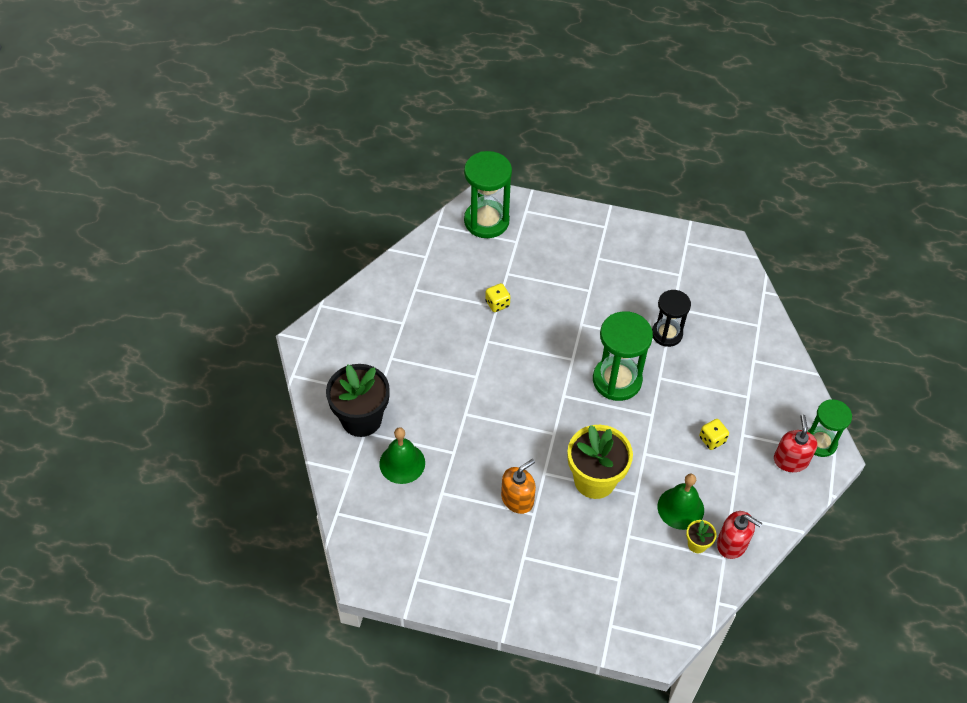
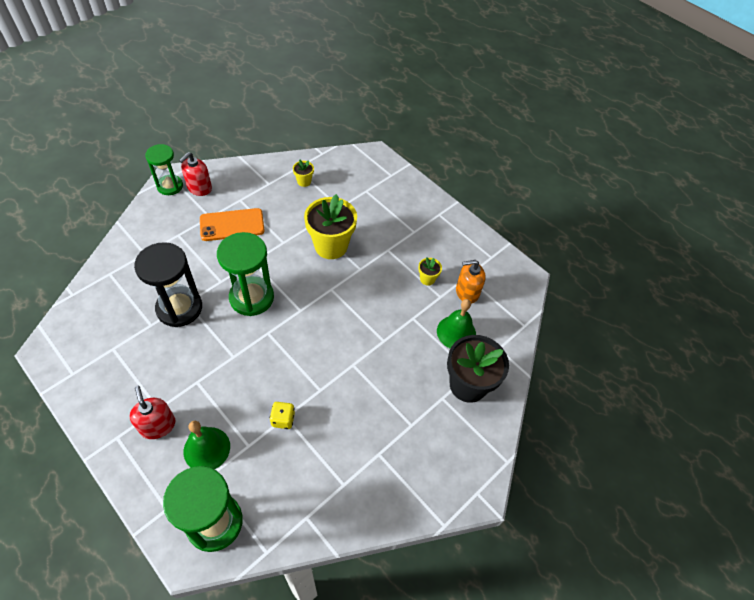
camera: 150 degrees left, 0 degrees up
(468, 504) = (427, 279): none -> yellow flower pot
(517, 499) = (391, 264): orange soap dispenser -> orange soap dispenser (467, 292)
(667, 334) = (179, 308): black hourglass -> black hourglass, size x1.54
(680, 508) = (293, 202): green bell -> green bell (206, 449)
(712, 439) = (232, 225): yellow dice -> orange phone
(732, 543) = (284, 171): red soap dispenser -> red soap dispenser (158, 425)

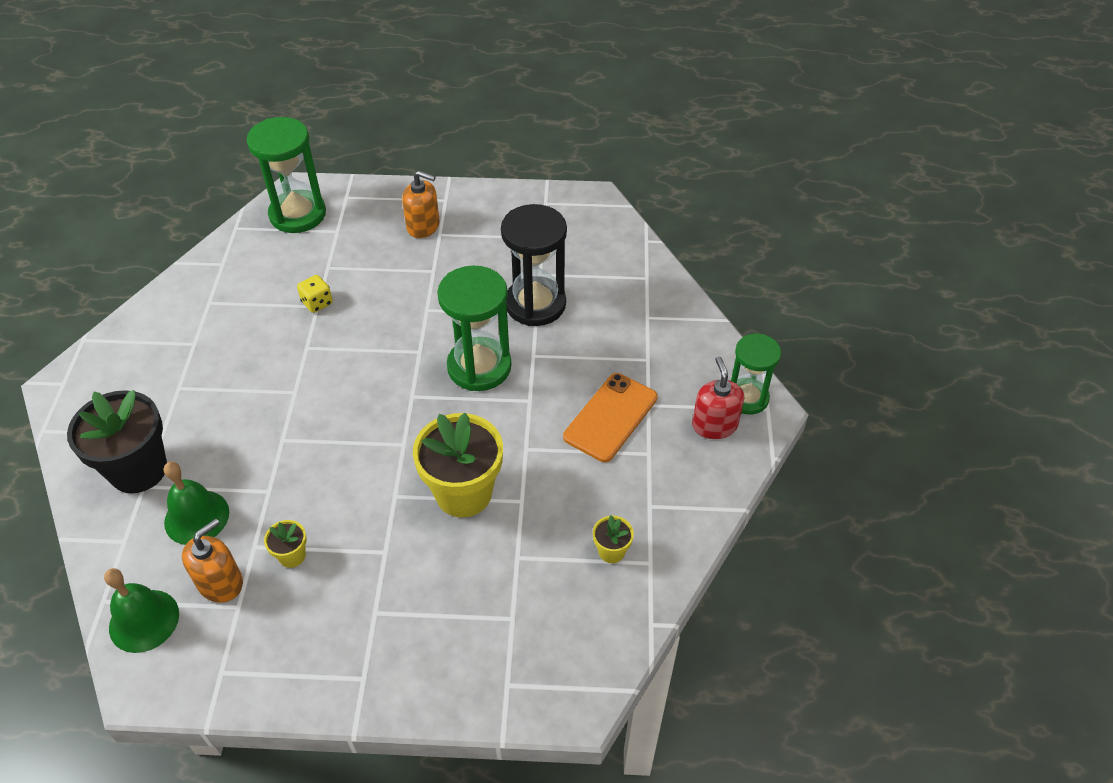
camera: 140 degrees right, 5 degrees down
(158, 425) = (423, 226): red soap dispenser -> orange soap dispenser
(206, 449) = (361, 242): green bell -> green bell (144, 620)

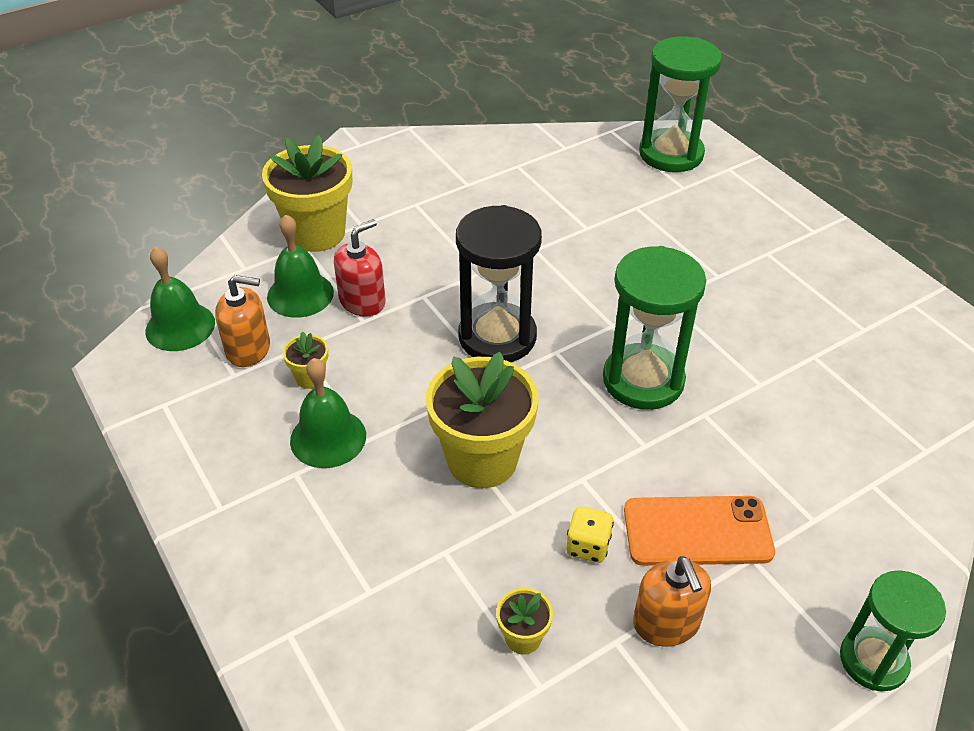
camera: 55 degrees right, 5 degrees down
(138, 470) = (317, 233): black flower pot -> yellow flower pot
(317, 303) = (590, 226): yellow dice -> yellow dice (588, 546)
(361, 574) = (328, 438): none -> green bell
(423, 226) = (762, 236): orange soap dispenser -> orange soap dispenser (666, 623)
(535, 304) = (771, 376): black hourglass -> black hourglass (497, 337)
(714, 425) = (795, 646): red soap dispenser -> red soap dispenser (362, 301)

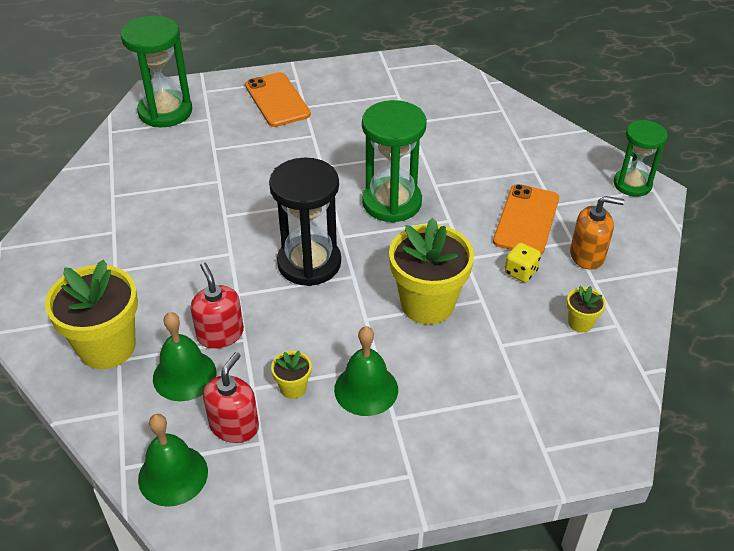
camera: 70 degrees left, 0 degrees up
(248, 349) = (234, 425): orange soap dispenser -> red soap dispenser
(760, 227) = (277, 100): none -> orange phone

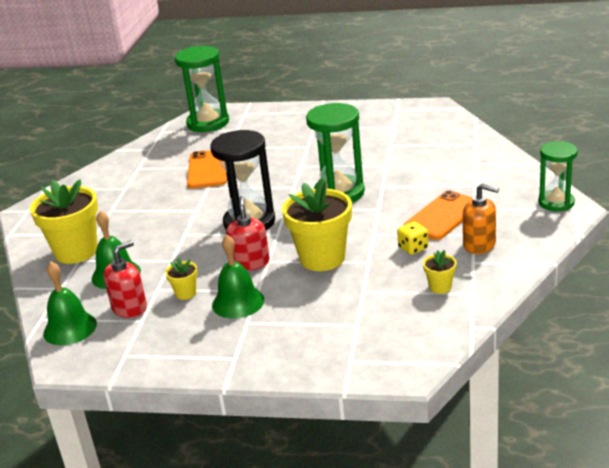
camera: 25 degrees right, 15 degrees down
(220, 334) = (156, 255): red soap dispenser -> red soap dispenser (250, 263)
(277, 100) = (295, 123): orange phone -> orange phone (208, 169)

